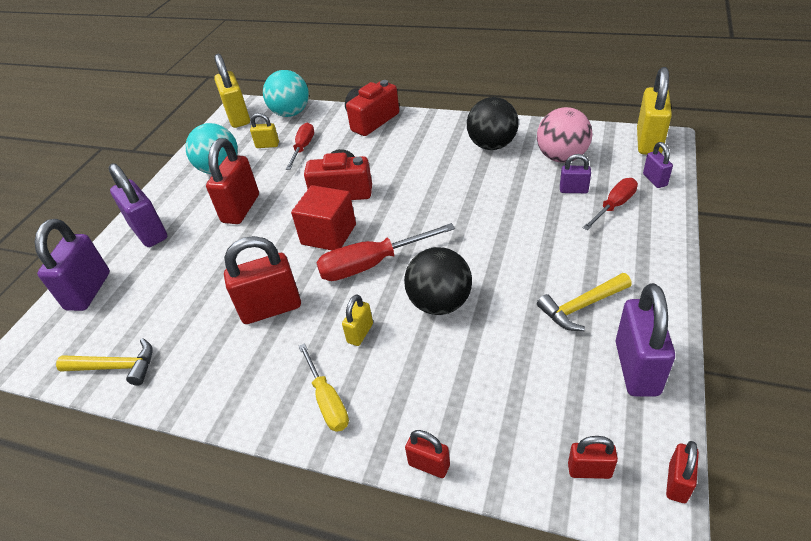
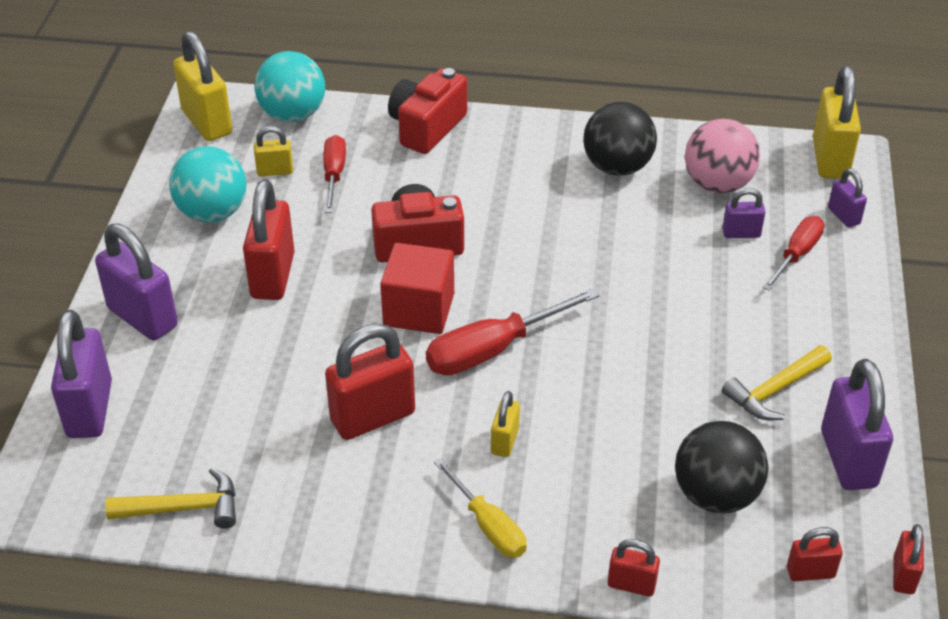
camera: 15 degrees left, 0 degrees up
(439, 303) = (598, 396): black ball -> black ball (715, 495)

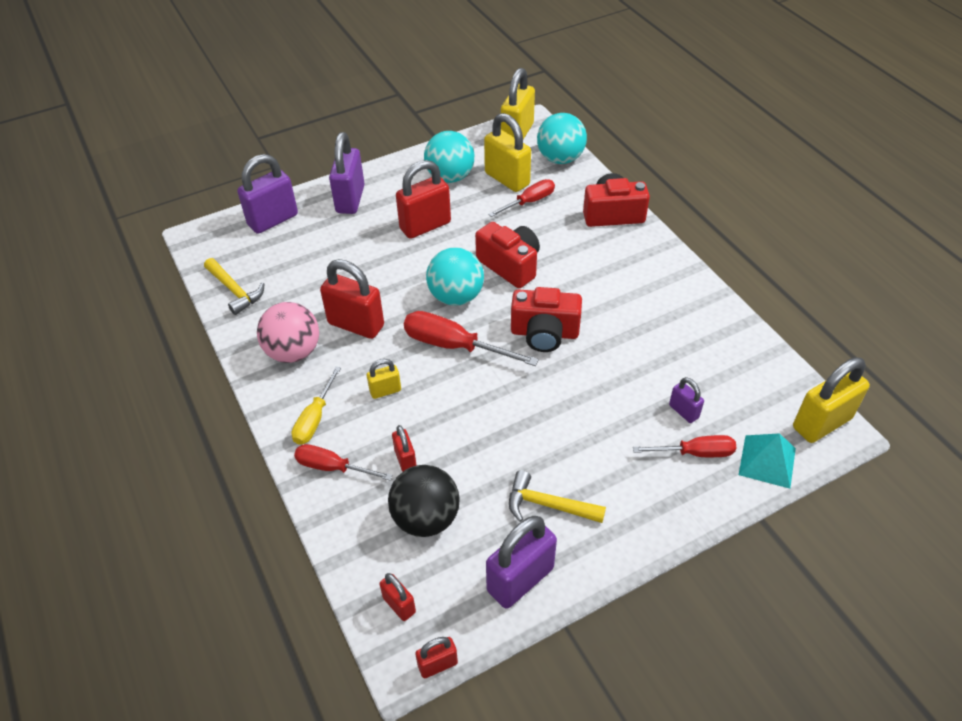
camera: 55 degrees right, 5 degrees up
(275, 171) = (507, 179): yellow padlock -> yellow padlock, size x1.93
(419, 310) = (456, 296): red cube -> turquoise ball
(546, 271) = (544, 333): none -> red camera
(577, 543) = (332, 467): none -> red screwdriver
(617, 167) = (677, 315): black ball -> none
(631, 584) = (319, 511): red padlock -> red padlock (405, 459)
(717, 184) = (719, 374): pink ball -> pink ball (293, 352)
(843, 216) = (767, 461): purple padlock -> turquoise pyramid

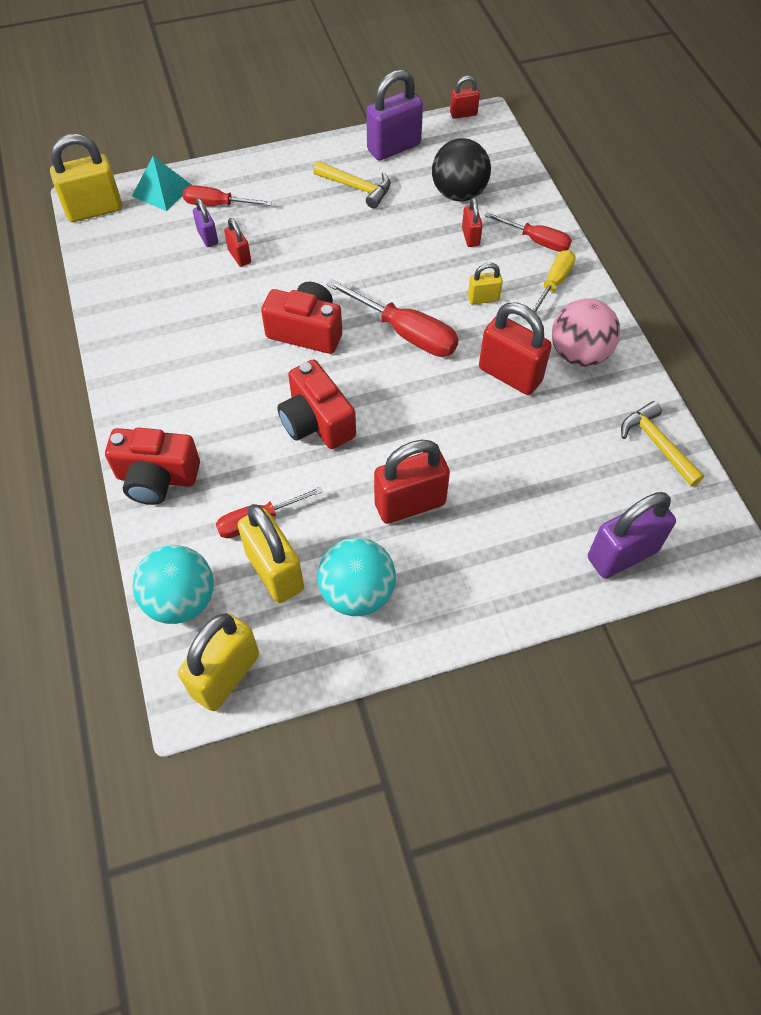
camera: 170 degrees left, 10 degrees up
(350, 199) = (510, 574): purple padlock -> none
(399, 605) = (486, 146): red padlock -> red padlock (239, 256)
(456, 296) = (391, 391): turquoise ball -> none

